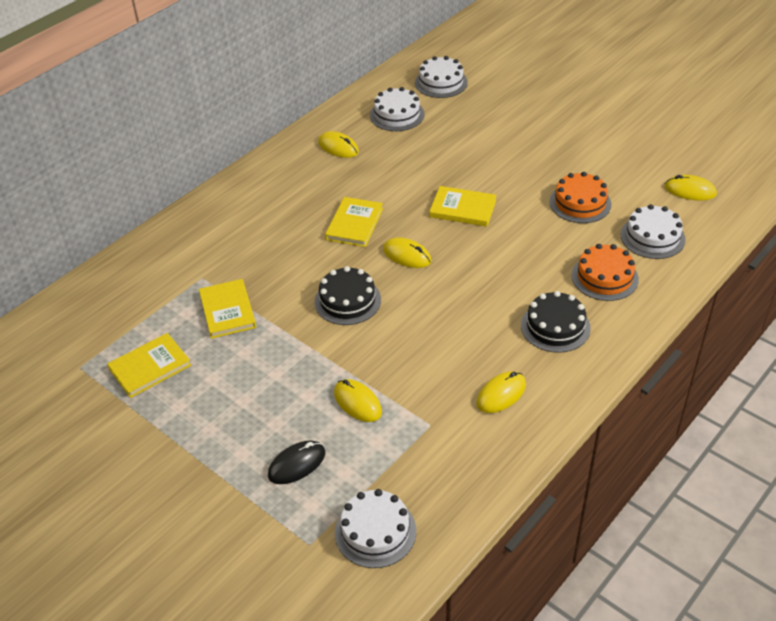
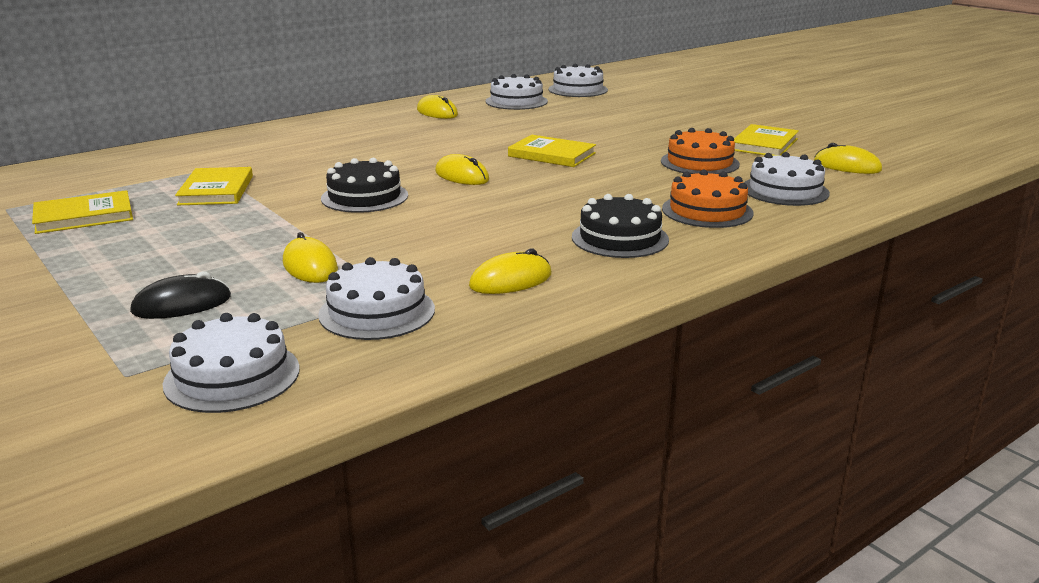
camera: 10 degrees right, 20 degrees down
(354, 224) = (416, 153): yellow book -> yellow book (764, 144)
(430, 447) = (377, 312): none -> white cake

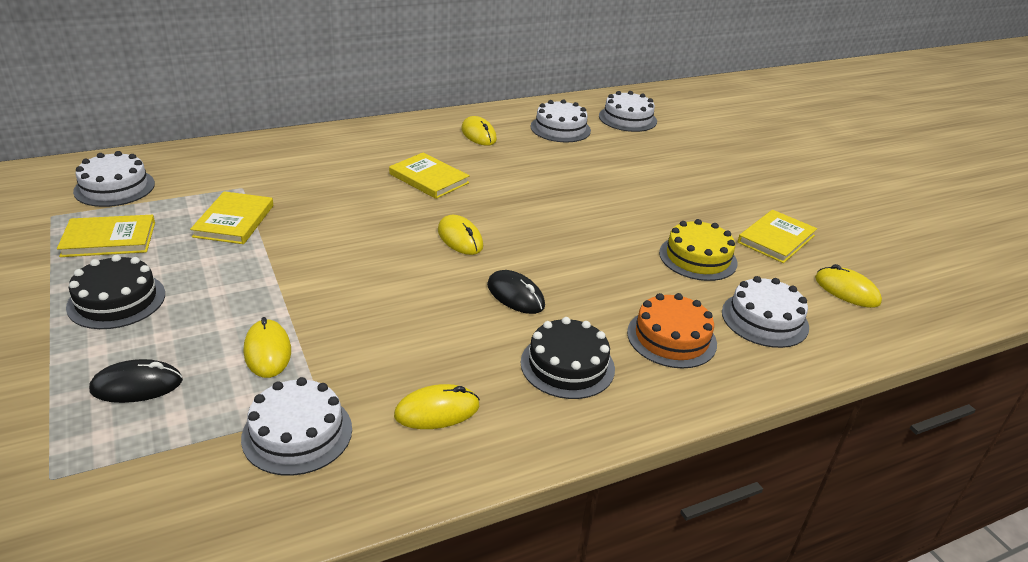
camera: 10 degrees right, 10 degrees up
(232, 376) = (135, 501): white cake -> white cake (114, 187)
(364, 197) = (358, 255): black cake -> black cake (116, 300)
(541, 203) = (515, 295): none -> black mouse
(551, 155) = (558, 220): yellow book -> yellow book (429, 178)
(699, 162) = (698, 258): orange cake -> yellow cake

